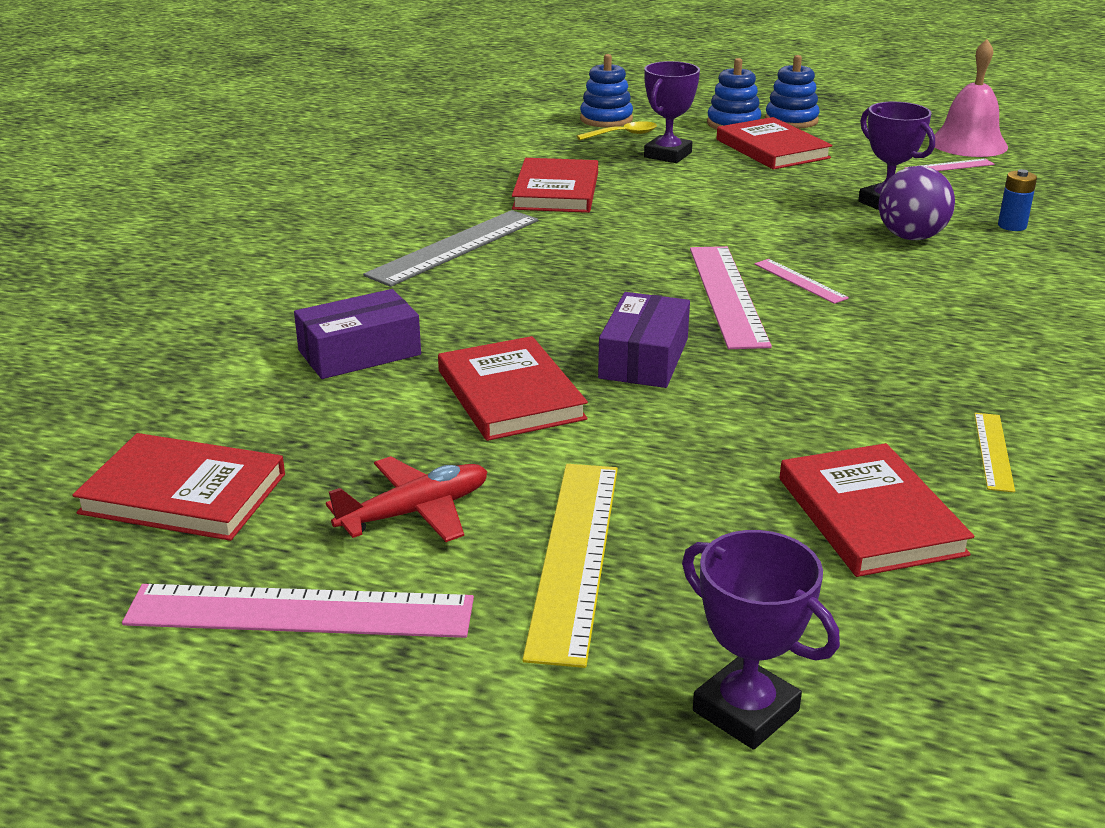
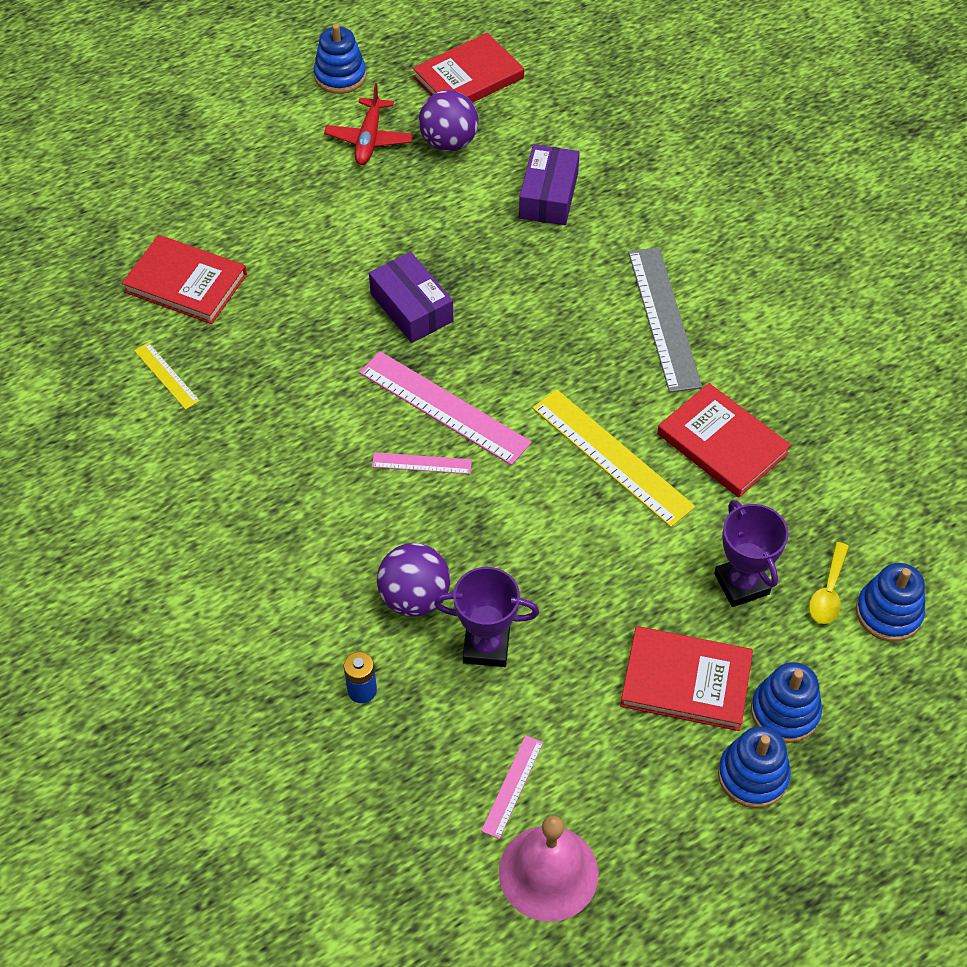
camera: 130 degrees right, 25 degrees up
(300, 612) = (340, 76): pink ruler -> blue stacking toy
(345, 449) = (449, 143): none -> purple ball
(510, 394) = (434, 228): red book -> none
(574, 556) = (279, 169): yellow ruler -> yellow ruler (612, 457)
(745, 711) = (144, 158): purple trophy -> none

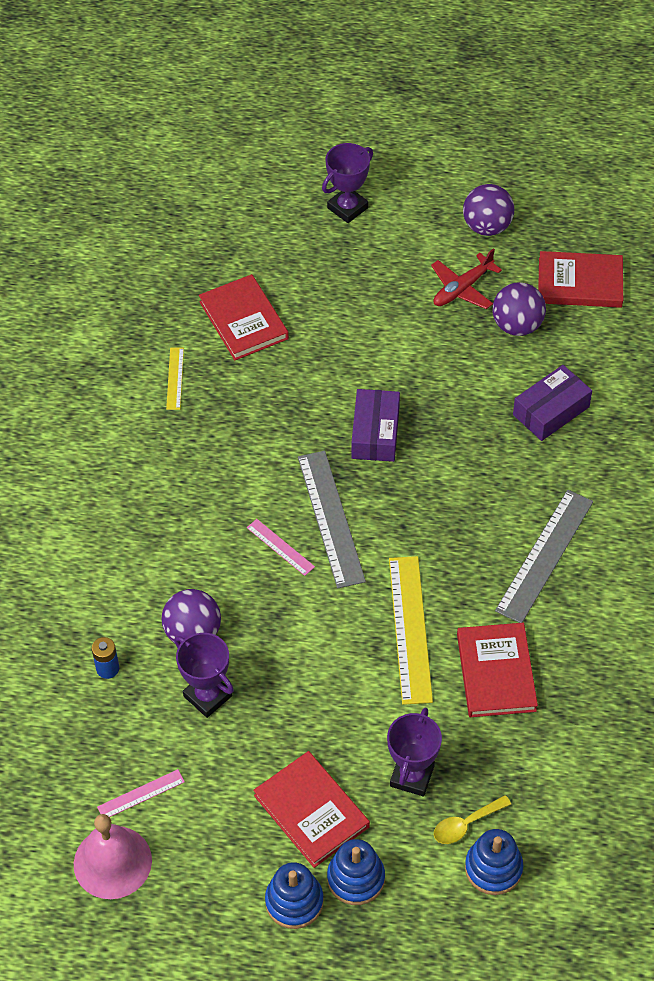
camera: 40 degrees right, 0 degrees up
(193, 129) = (347, 208): none -> purple trophy
(340, 76) = (487, 227): blue stacking toy -> purple ball
(444, 407) = (331, 518): pink ruler -> grey ruler

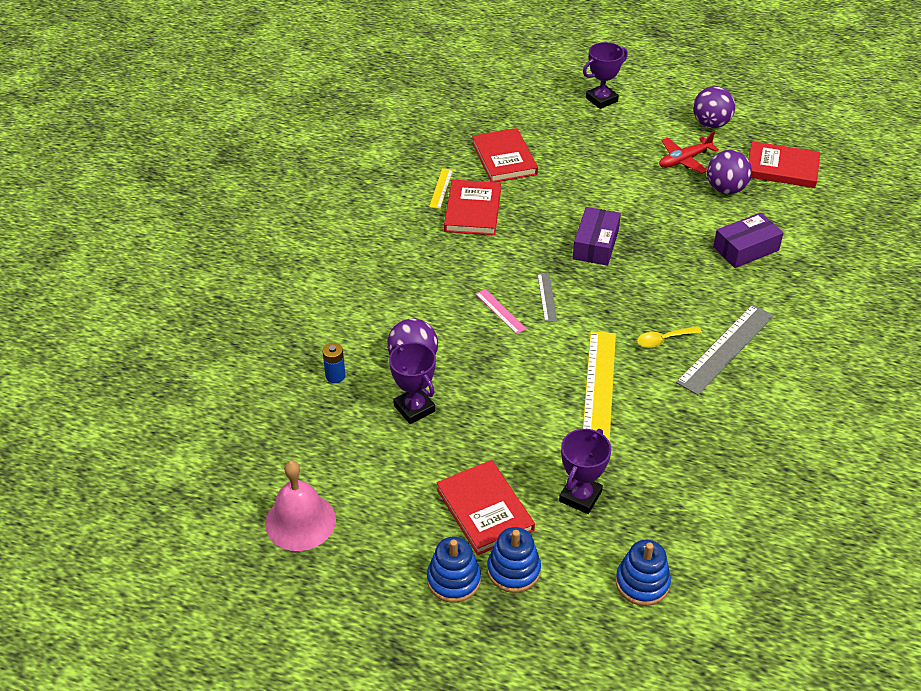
camera: 10 degrees right, 10 degrees down
(141, 794) = (338, 473): pink ruler -> none
(331, 518) = (547, 297): grey ruler -> grey ruler, size x0.50
(466, 824) = (622, 543): yellow spoon -> yellow spoon (663, 340)
(496, 672) = (669, 428): red book -> red book (473, 210)

